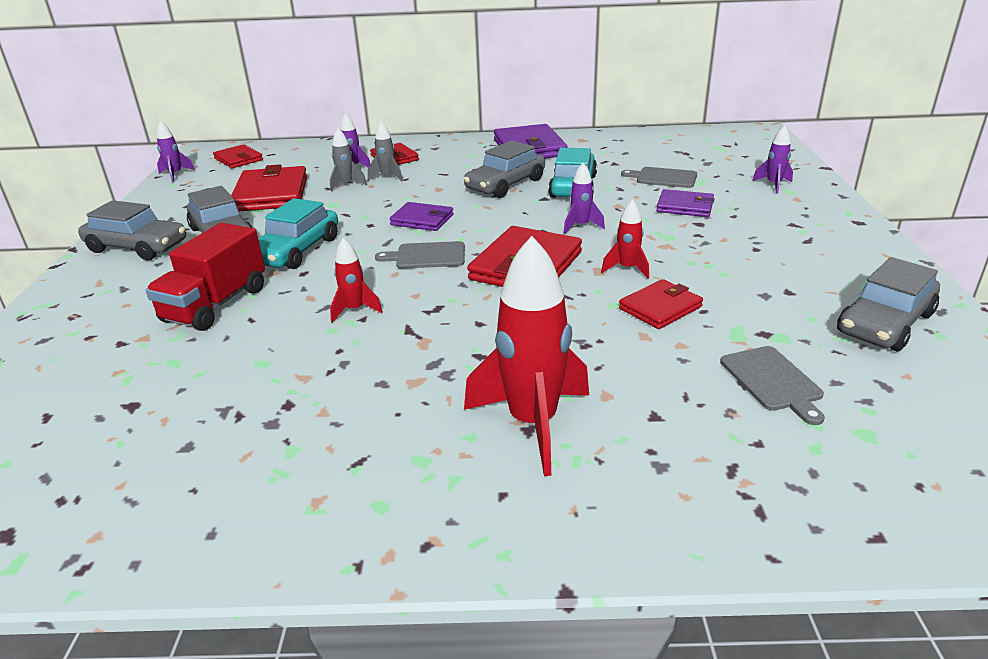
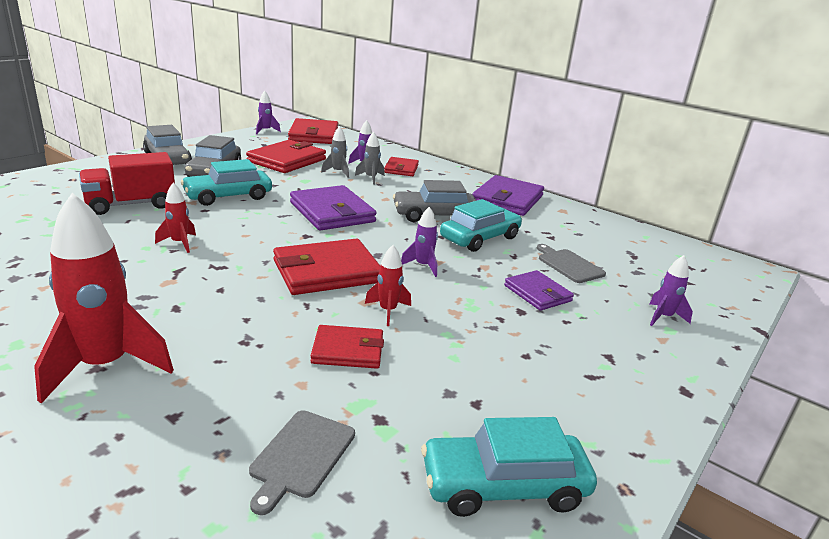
camera: 35 degrees right, 5 degrees down
(238, 159) = (314, 135): red wallet -> red wallet, size x1.70
(422, 220) = (332, 212): purple wallet -> purple wallet, size x1.70
(427, 256) = (285, 234): grey cutting board -> none
(885, 323) = (504, 485): grey car -> turquoise car

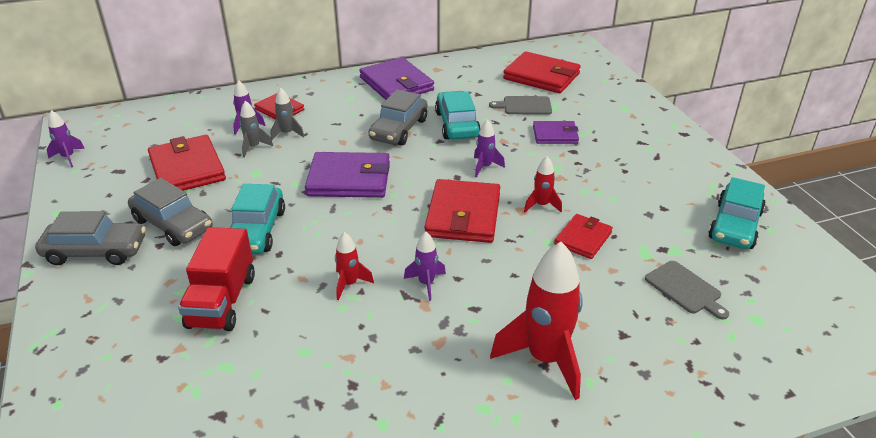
camera: 55 degrees left, 10 degrees up
(314, 135) = (122, 129): red wallet -> red wallet (541, 76)
(663, 317) = (610, 103): purple rocket -> purple rocket (426, 283)

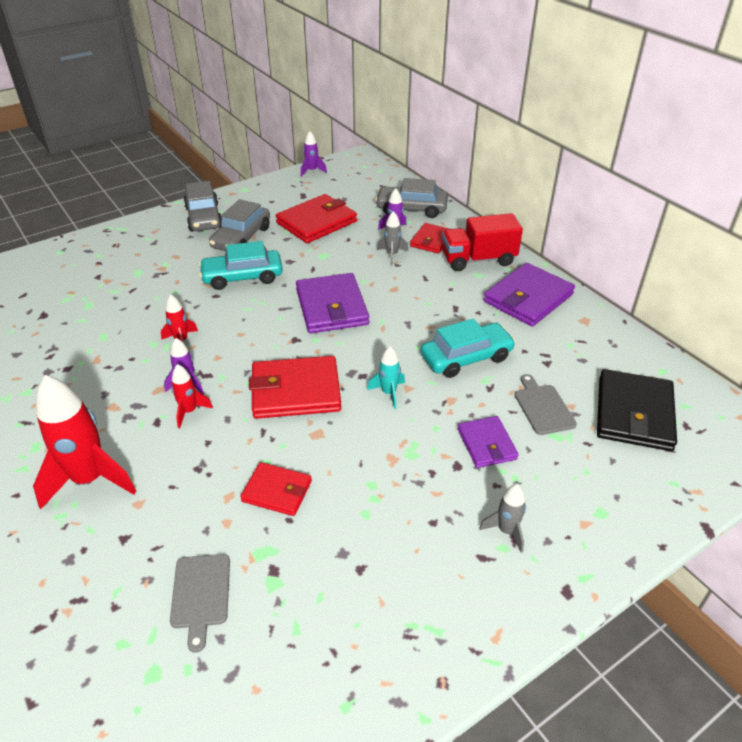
camera: 75 degrees right, 5 degrees up
(222, 301) = (155, 284): red truck -> red truck (478, 259)
(253, 147) = (361, 244): grey rocket -> grey rocket (506, 531)
(399, 129) = (434, 319): grey car -> grey car (411, 209)
(485, 167) = (388, 393): purple rocket -> turquoise rocket
(541, 76) = (634, 413): red wallet -> black wallet
(541, 205) = (330, 449): red rocket -> red rocket (189, 411)
(685, 289) = (200, 594): grey cutting board -> grey cutting board turned 45 degrees counterclockwise
(735, 225) = (342, 656): turquoise car -> none

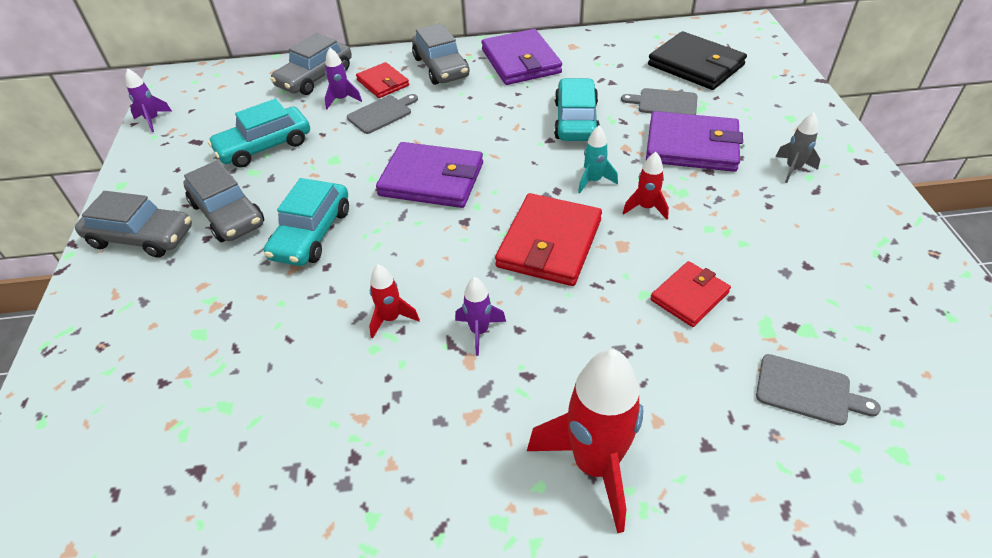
camera: 60 degrees left, 5 degrees up
(189, 411) = (528, 340): red rocket -> red rocket (646, 208)
(316, 222) = (264, 146): red wallet -> turquoise car
(392, 255) = (382, 114): grey rocket -> grey cutting board
(478, 259) = (441, 67): red truck -> grey car
(486, 444) = (691, 146): purple wallet -> purple wallet, size x1.70

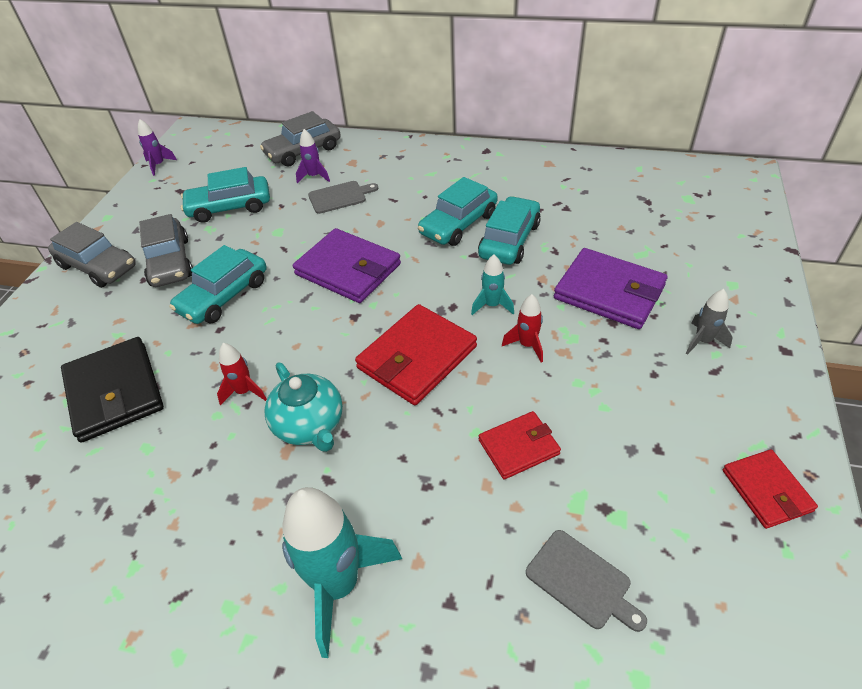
camera: 20 degrees right, 0 degrees up
(383, 83) = (356, 167): red wallet -> red wallet (766, 490)
(441, 67) = (414, 162): grey car -> none
(479, 331) = (309, 425): purple rocket -> turquoise teapot
(518, 115) = (458, 224): none -> turquoise car
(520, 61) = (490, 170): purple wallet -> none
(595, 465) = (338, 585): red rocket -> turquoise rocket
(664, 103) = (607, 240): grey cutting board -> none
(695, 65) = (662, 206): black wallet -> black wallet (114, 392)

